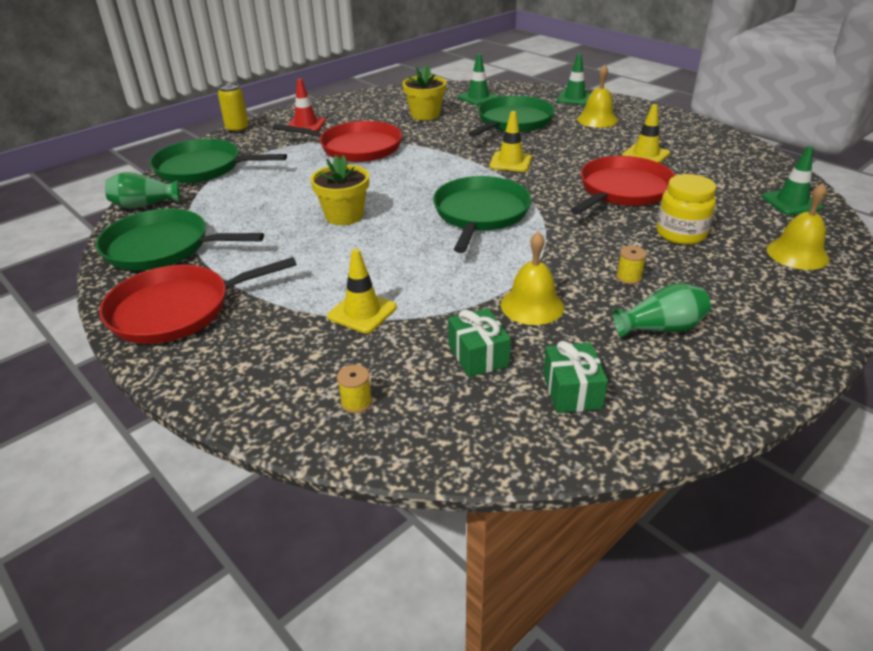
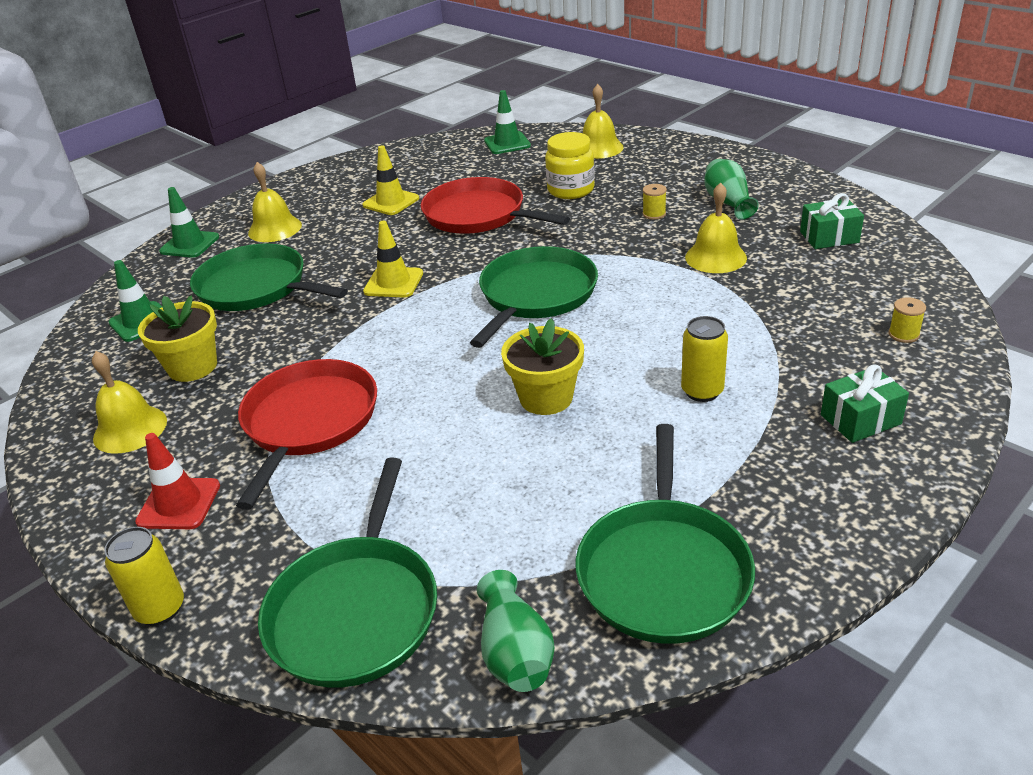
camera: 90 degrees left, 0 degrees up
(177, 310) = (816, 500): red pan -> none
(321, 276) = (702, 391): none -> yellow can
(362, 312) = (763, 351): yellow traffic cone -> none
(373, 108) = (130, 429): none -> yellow bell
(478, 355) = (804, 279): green gift -> green gift (860, 419)
(480, 214) = (535, 295): green pan -> green pan turned 105 degrees clockwise

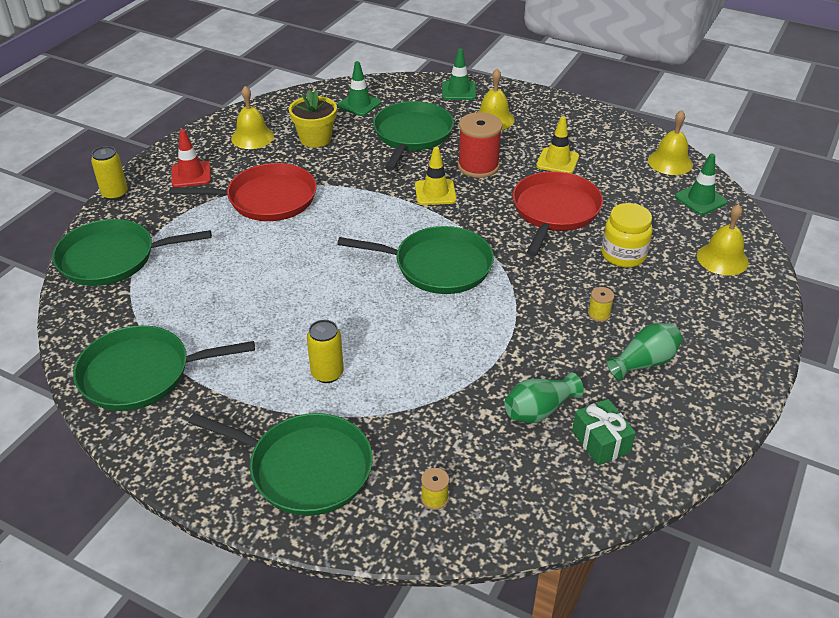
camera: 70 degrees right, 5 degrees up
(362, 249) = (478, 166): none -> red spool
(515, 652) = (81, 323): green vase -> green vase (539, 410)
(546, 398) = (307, 294): yellow flower pot -> none
(715, 257) = (532, 363): yellow bell -> yellow bell (670, 162)
(860, 419) = (305, 468): green gift -> green pan

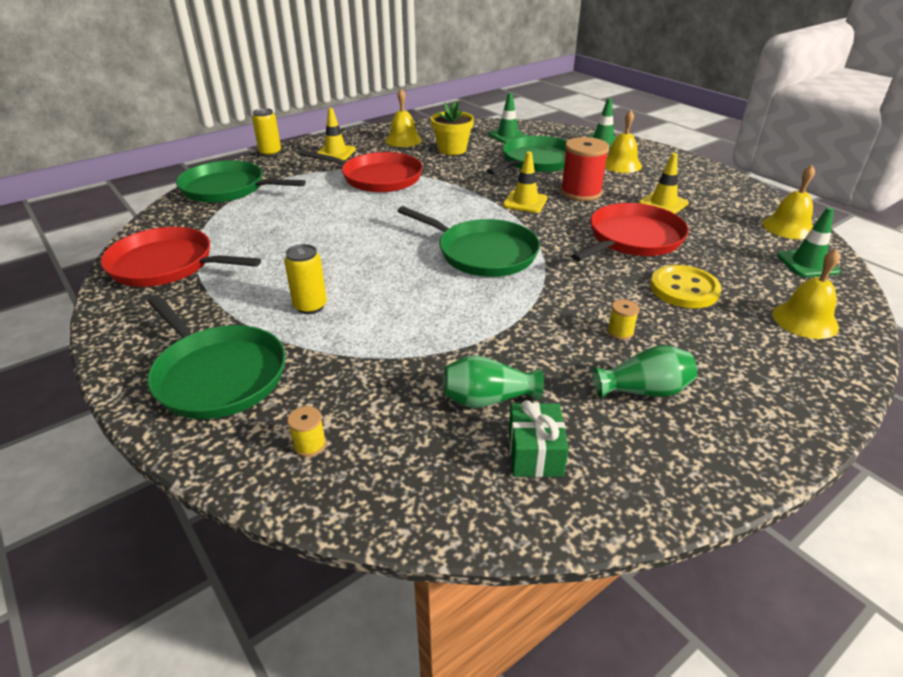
camera: 25 degrees right, 5 degrees down
(141, 374) = (167, 265): green pan -> red pan
(191, 175) = (335, 153): red traffic cone -> yellow traffic cone
(623, 255) = (684, 289): yellow jar -> yellow button

